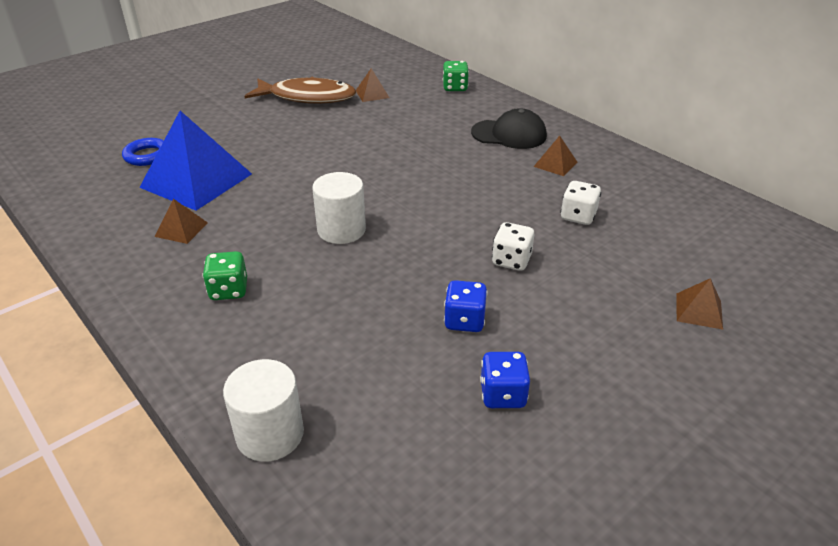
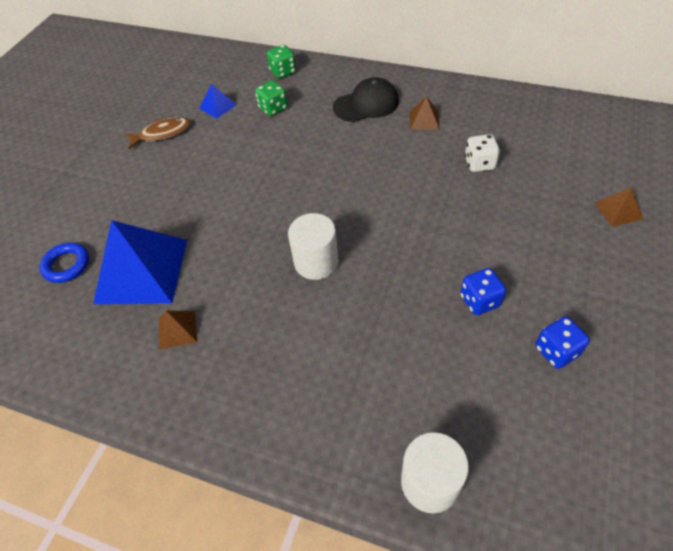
camera: 25 degrees left, 15 degrees up
(229, 290) = (277, 369): green dice -> green dice (273, 108)
(307, 97) = (162, 134): brown fish -> brown fish, size x0.61
(372, 94) = (217, 106): brown pyramid -> blue pyramid
(511, 260) = (467, 228): white dice -> none

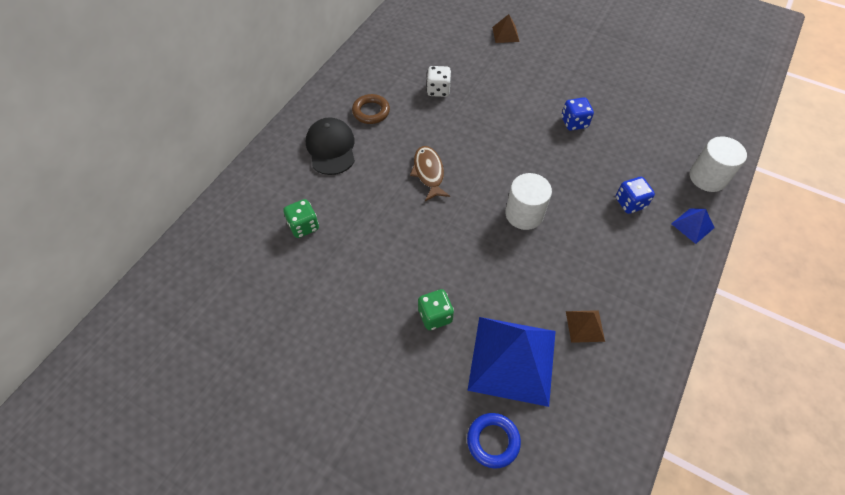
camera: 85 degrees left, 5 degrees up
(162, 134) = (302, 342): brown fish -> brown fish (429, 172)
(217, 106) = (275, 280): blue pyramid -> blue pyramid (692, 225)
(283, 72) = (241, 210): green dice -> green dice (435, 316)
(424, 120) = (371, 112): brown pyramid -> brown ring
(556, 351) = (616, 96): blue dice -> blue dice (630, 203)

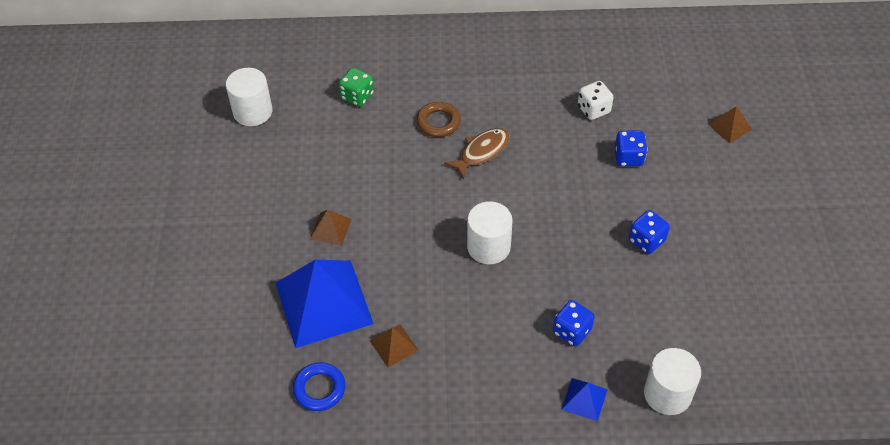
camera: 60 degrees right, 5 degrees down
(252, 316) = (252, 112): none -> white cylinder
(331, 148) = (454, 69): black cap -> none
(371, 112) = (521, 74): brown ring -> brown ring (438, 122)
(435, 316) = (330, 228): green dice -> brown pyramid
(493, 441) = (241, 320): blue ring -> blue ring (319, 389)
(495, 95) = (628, 157): none -> blue dice

